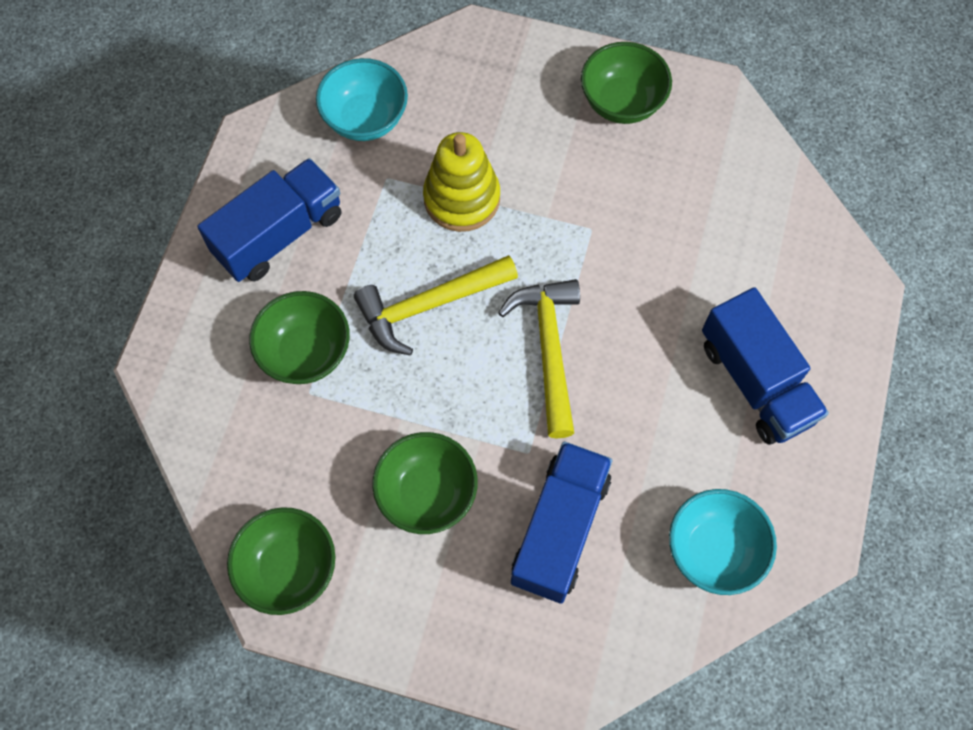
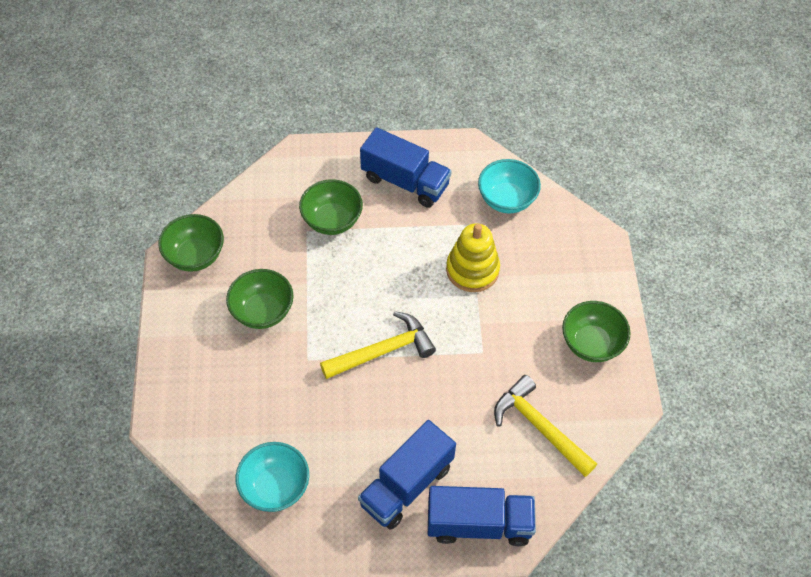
camera: 70 degrees right, 10 degrees down
(428, 306) = (388, 274): yellow hammer -> yellow hammer (539, 426)
(559, 529) = (262, 391): blue truck -> blue truck (479, 524)

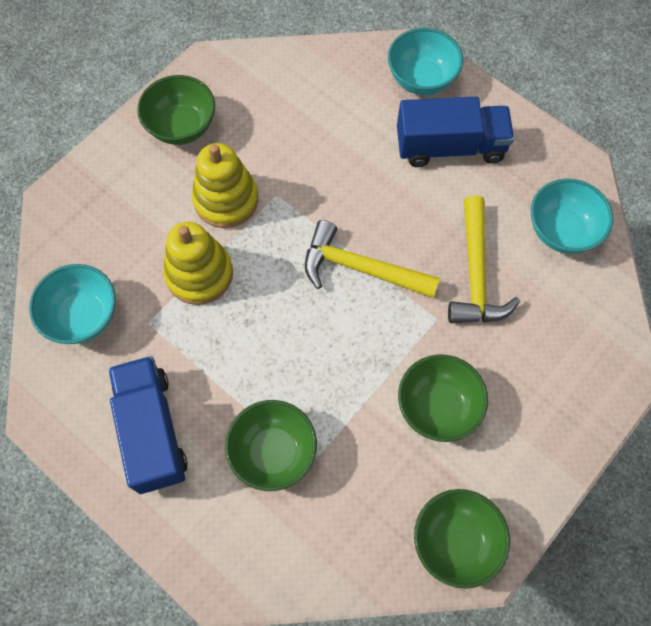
camera: 135 degrees left, 10 degrees up
(479, 524) = (421, 79): blue truck -> turquoise bowl
(508, 323) = (226, 200): none -> yellow stacking toy
(539, 426) = (300, 103): yellow hammer -> yellow hammer (475, 274)

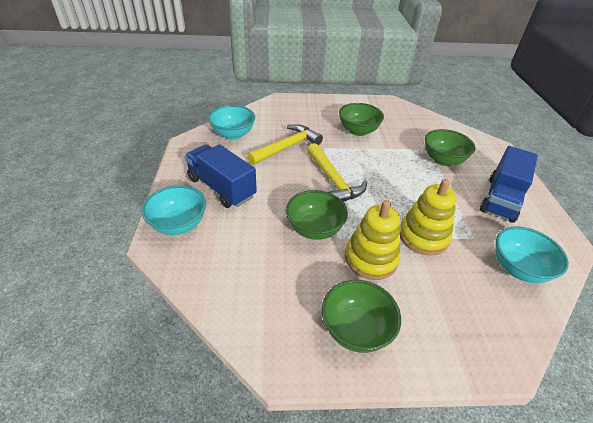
camera: 135 degrees left, 25 degrees down
(455, 541) = (393, 108): green bowl -> green bowl (314, 229)

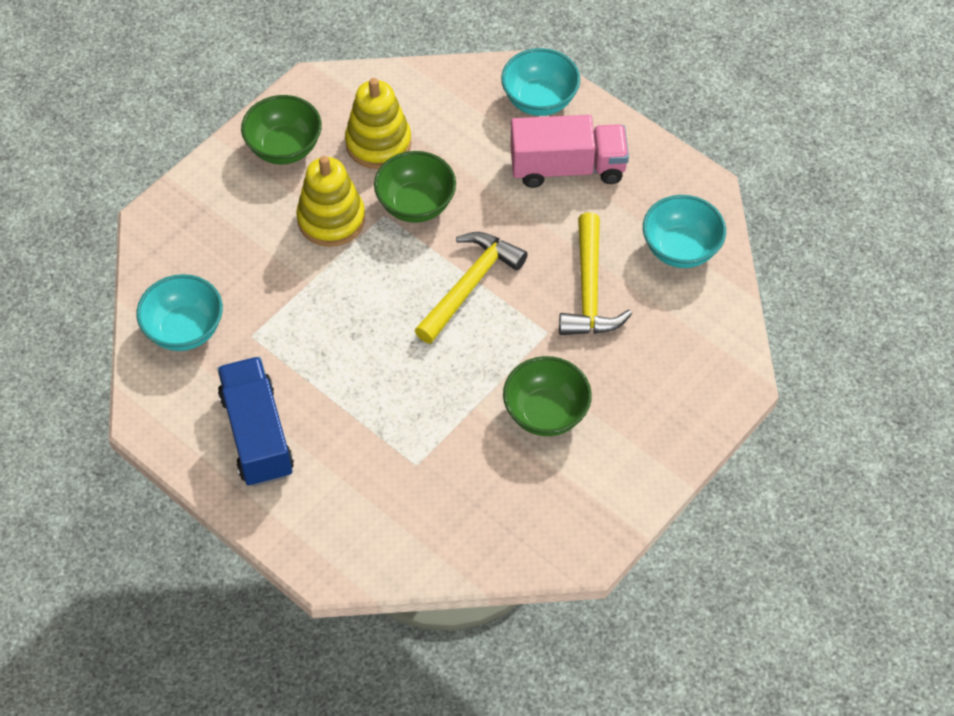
camera: 135 degrees right, 15 degrees up
(221, 188) = (567, 168): blue truck -> pink truck
(333, 181) = (470, 285): yellow hammer -> yellow hammer turned 105 degrees clockwise
(423, 236) = (304, 290): yellow stacking toy -> yellow stacking toy (378, 143)
(443, 160) = (379, 453): green bowl -> none

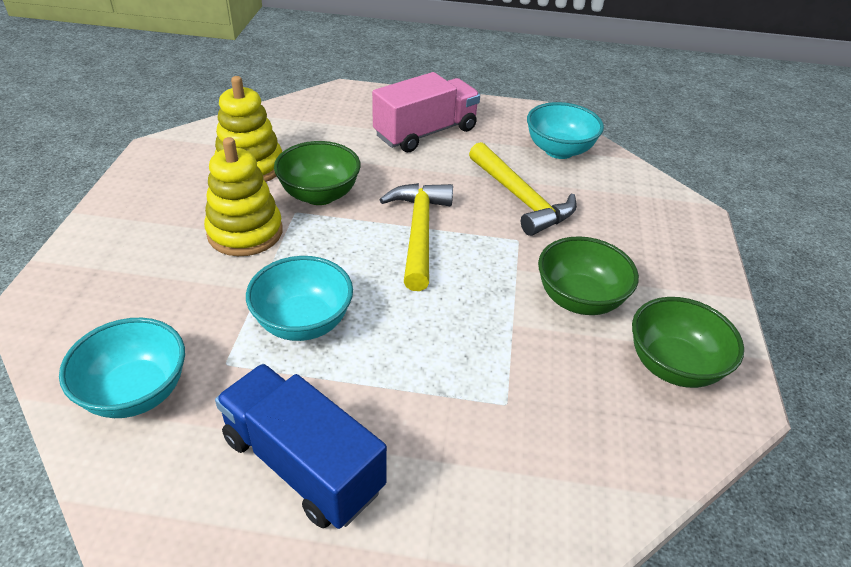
camera: 35 degrees left, 15 degrees down
(284, 148) = (158, 197): green bowl -> green bowl (673, 366)
(539, 100) = (366, 103): turquoise bowl -> turquoise bowl (303, 322)

